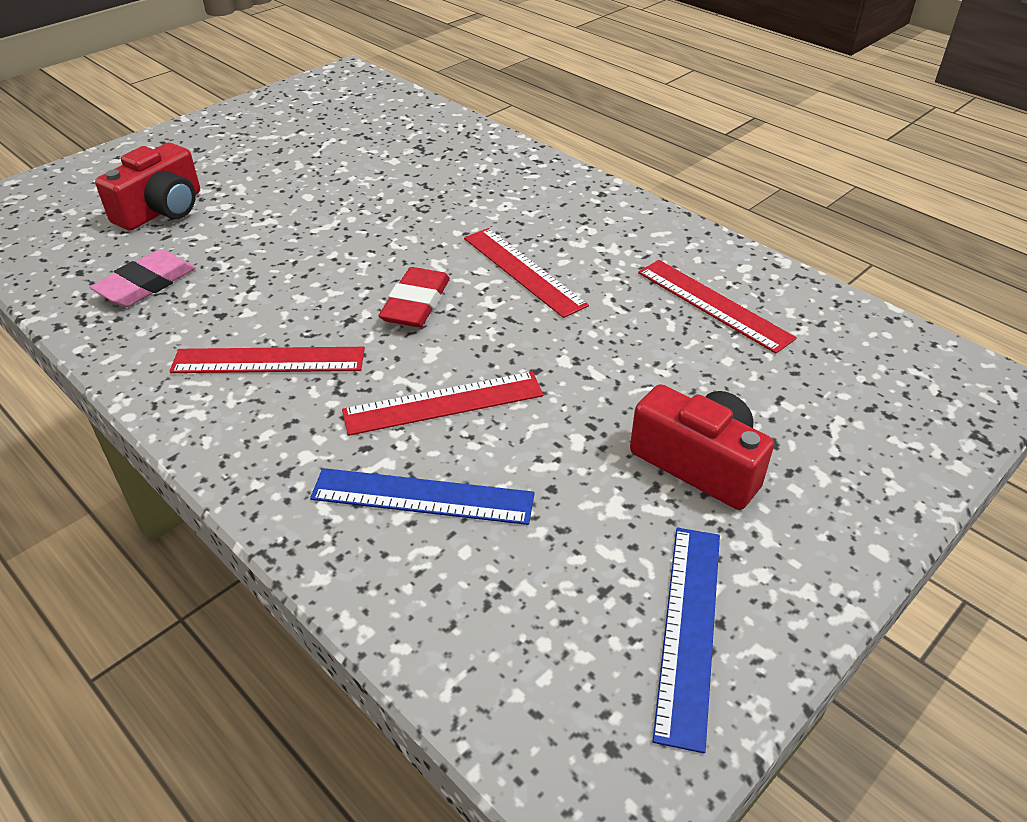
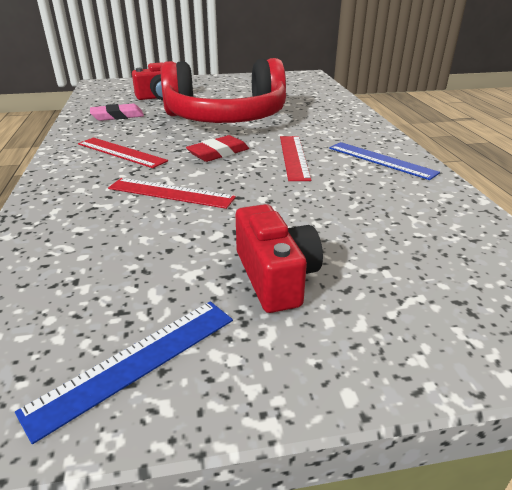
camera: 35 degrees right, 10 degrees down
(340, 226) = (226, 119): none -> red headphones
(422, 496) = (100, 225): blue ruler -> blue ruler (381, 160)
(713, 305) = (397, 204): red ruler -> none

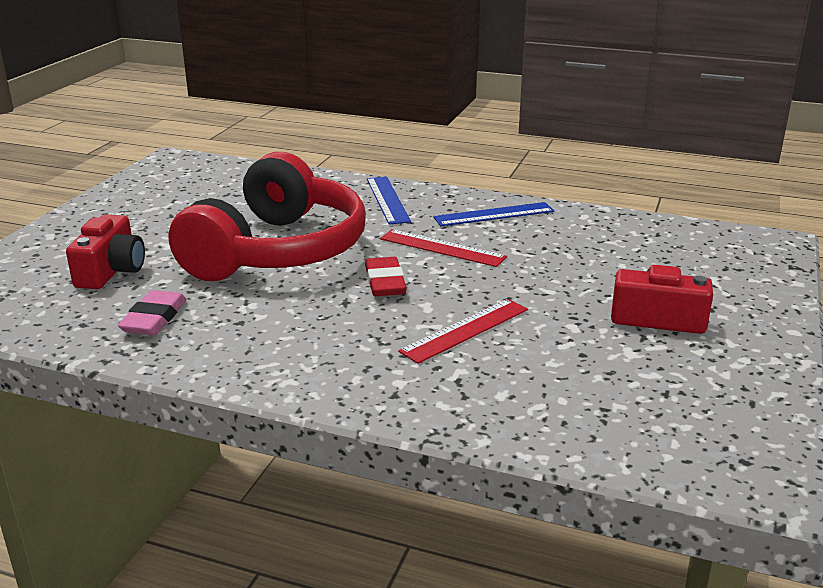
camera: 60 degrees left, 5 degrees down
(121, 152) = (310, 338): red ruler -> none
(136, 362) = (731, 396): blue ruler -> blue ruler (387, 200)

